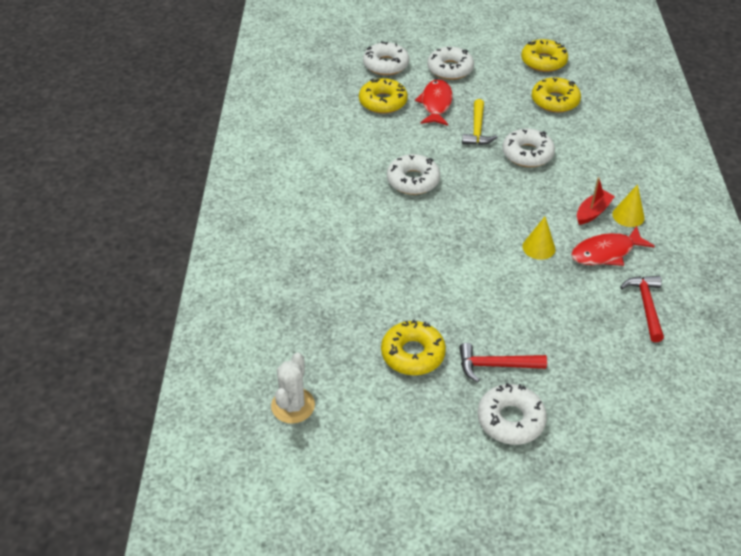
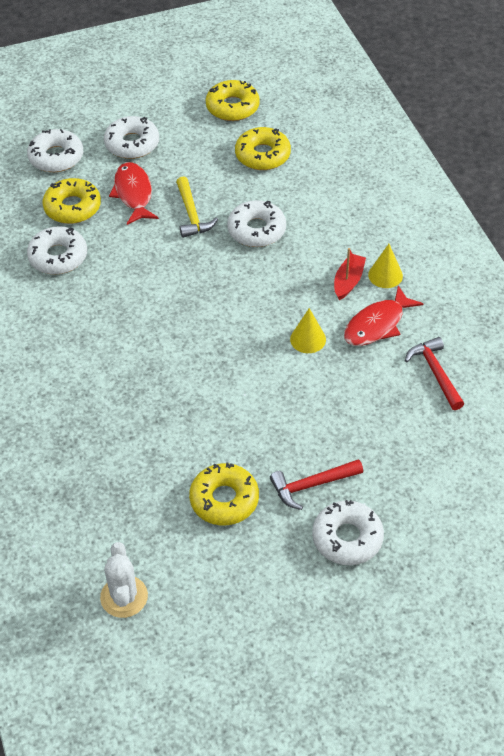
camera: 20 degrees left, 5 degrees up
(413, 180) = (145, 298): white donut -> white donut (58, 257)

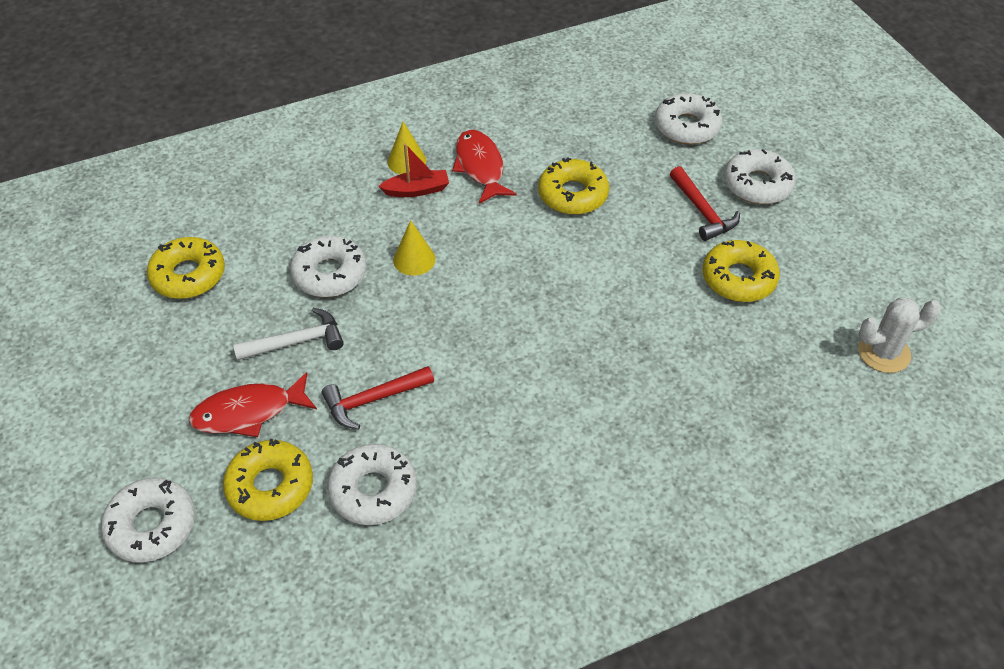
camera: 95 degrees left, 0 degrees up
(132, 144) = (138, 426): white donut -> white donut (687, 127)
(192, 215) = (297, 341): yellow hammer -> white hammer
(232, 107) = (80, 313): yellow donut -> yellow donut (573, 194)
(308, 339) = (506, 221): yellow cone -> yellow cone (414, 259)
(348, 281) = (417, 190): red boat -> red boat turned 150 degrees clockwise
(377, 324) = (480, 167): red fish -> red fish turned 150 degrees counterclockwise
(435, 373) = (542, 125): red hammer -> red hammer (373, 400)

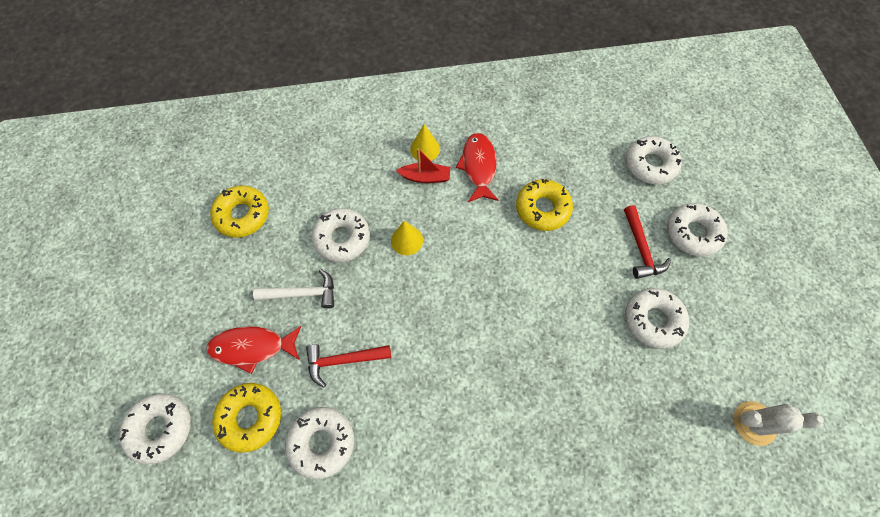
camera: 15 degrees right, 15 degrees up
(738, 278) = (653, 320): yellow donut -> white donut

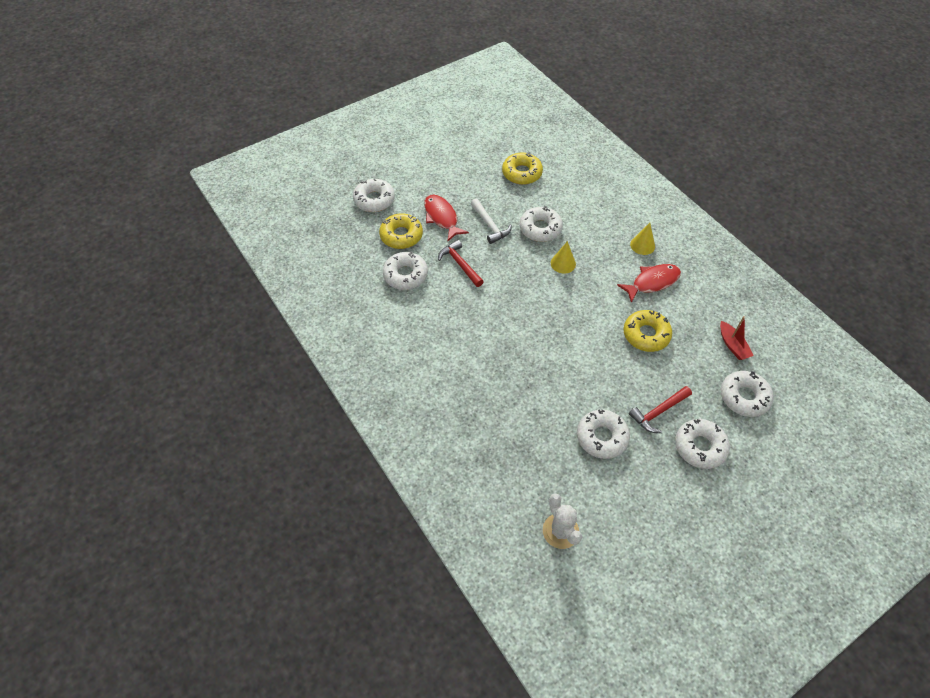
camera: 65 degrees right, 10 degrees down
(425, 177) = (619, 254): red boat -> red boat (732, 345)

